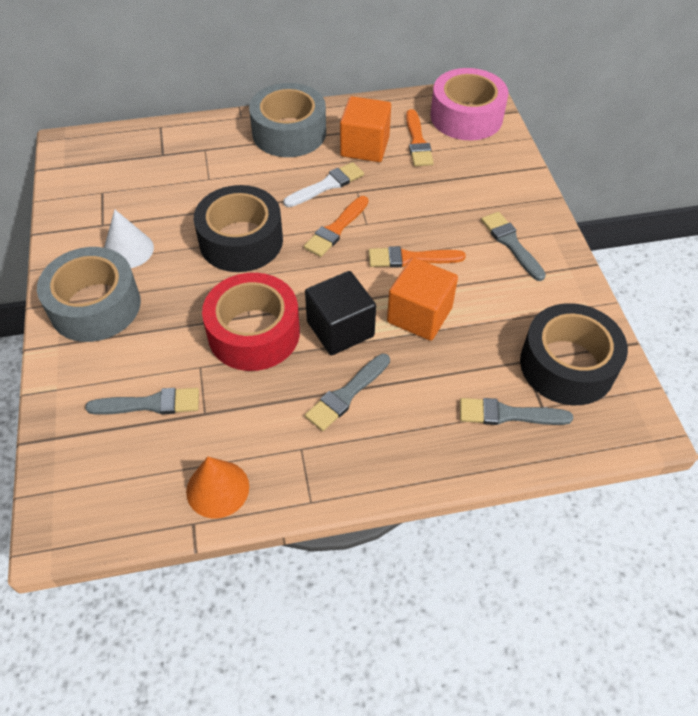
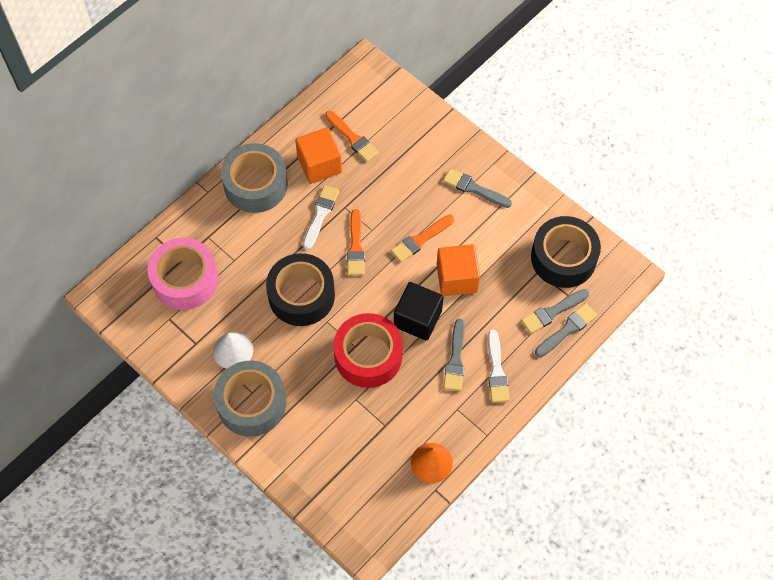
camera: 35 degrees left, 10 degrees up
(150, 404) = (348, 442): grey brush -> grey brush (567, 330)
(385, 436) = (496, 370): none -> white brush
(466, 117) = (369, 93): pink tape -> pink tape (185, 279)

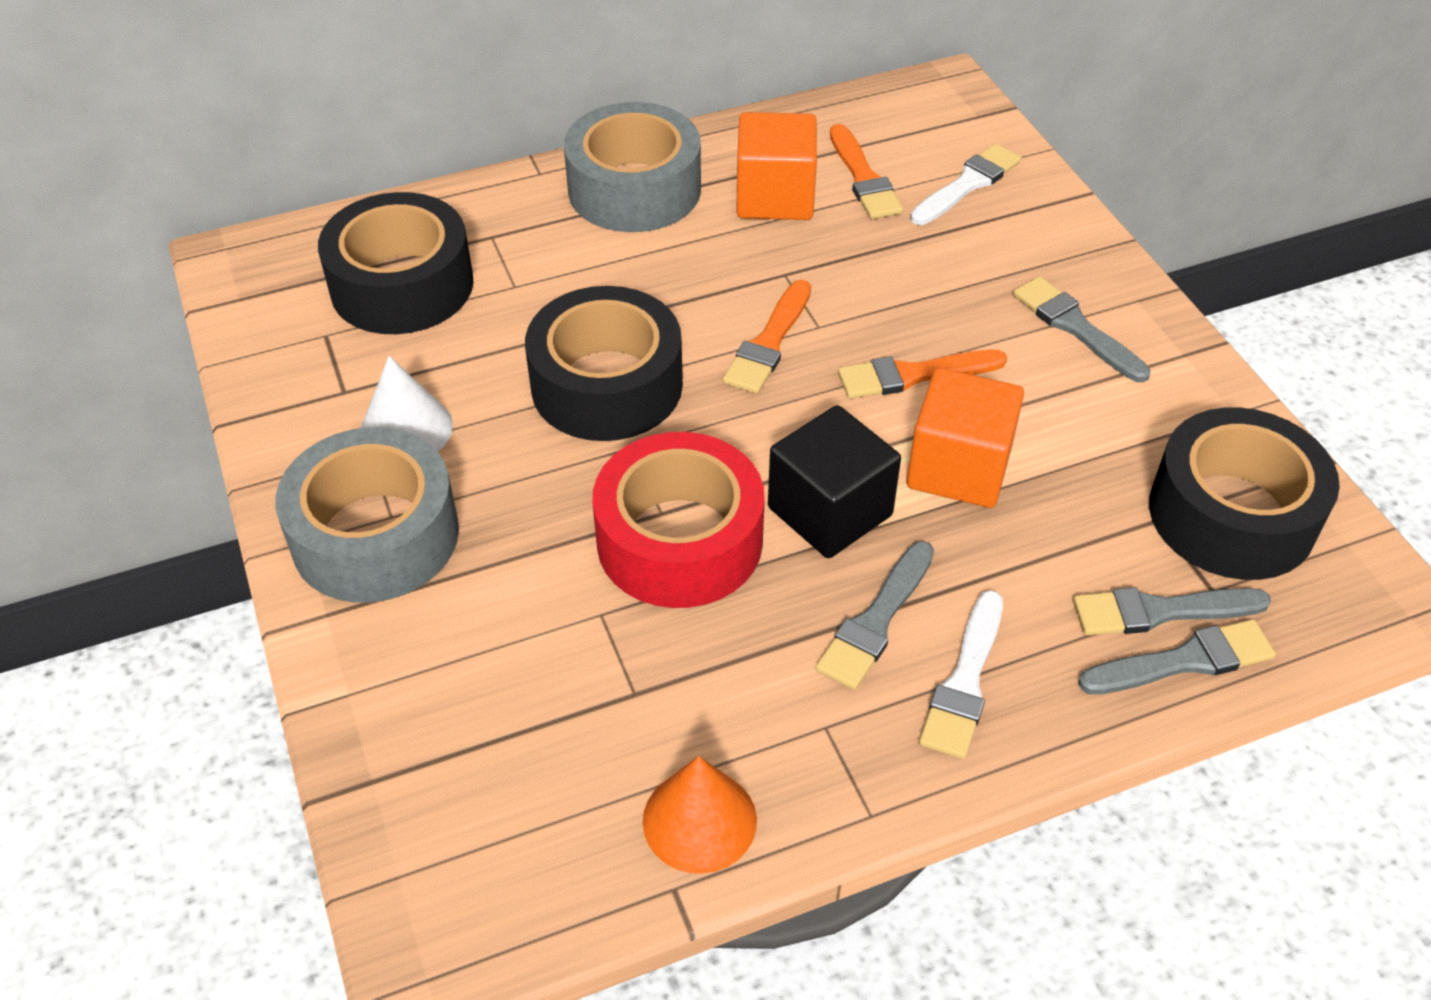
camera: 25 degrees right, 15 degrees down
(185, 279) = (402, 285): pink tape -> black tape
(320, 215) = (729, 271): white brush -> white brush (967, 184)

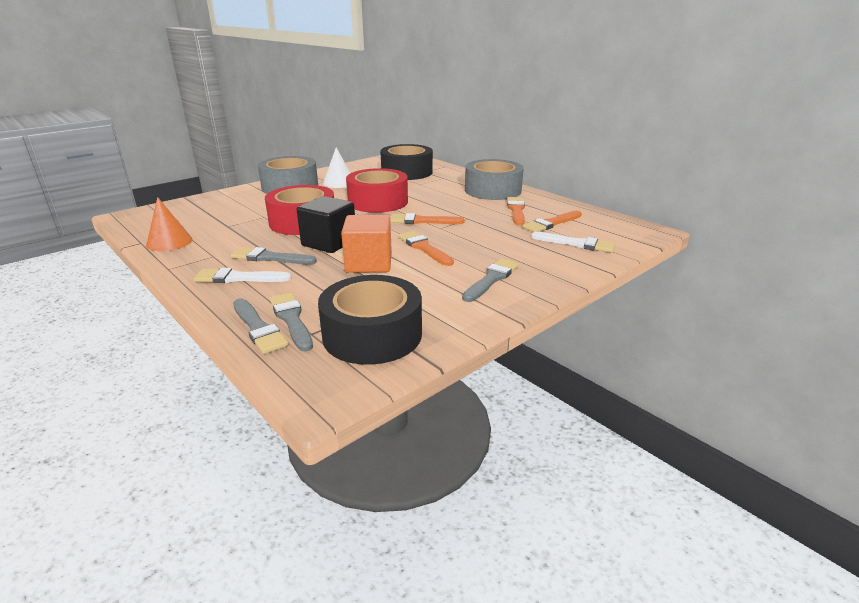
camera: 70 degrees right, 20 degrees down
(607, 385) = (378, 202): black tape -> red tape
(775, 197) = (516, 210): orange cube -> orange brush

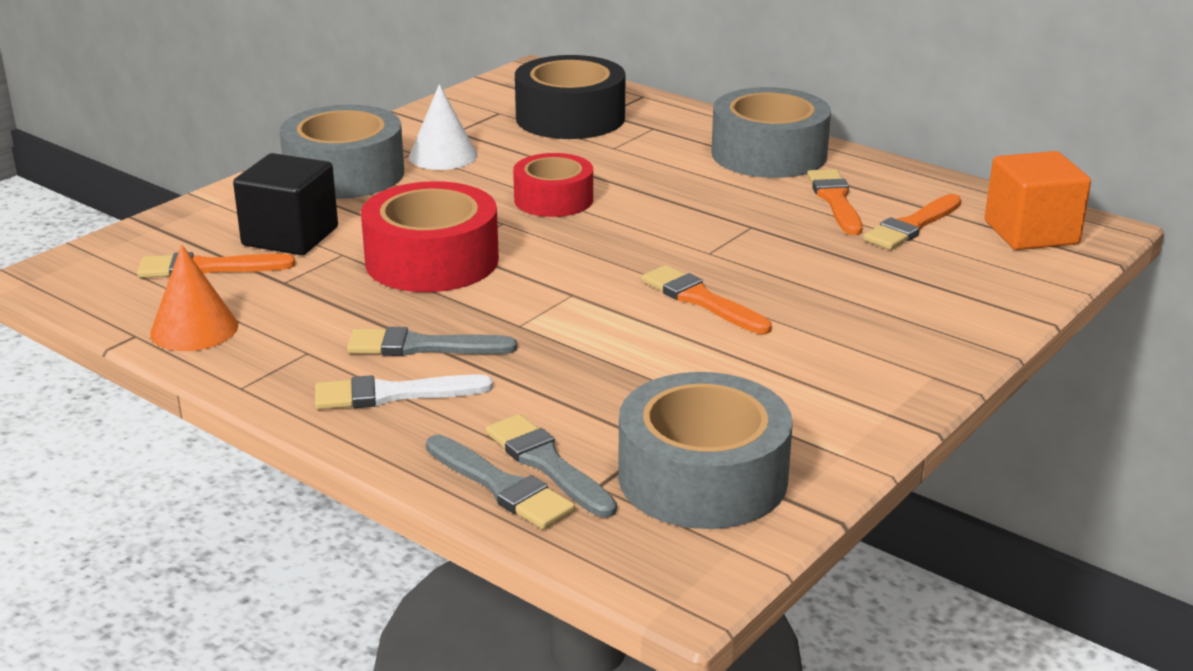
camera: 10 degrees left, 0 degrees up
(329, 243) = (515, 304): black cube -> black cube (290, 236)
(369, 263) = (617, 342): orange cube -> orange cube (1031, 233)
(372, 334) = (702, 477): black tape -> grey tape
(378, 202) = (553, 199): red tape -> red tape, size x0.65
(422, 221) = (667, 239): orange brush -> orange brush (208, 268)
(491, 279) = (853, 355): grey brush -> none
(576, 243) = (972, 267): white brush -> none

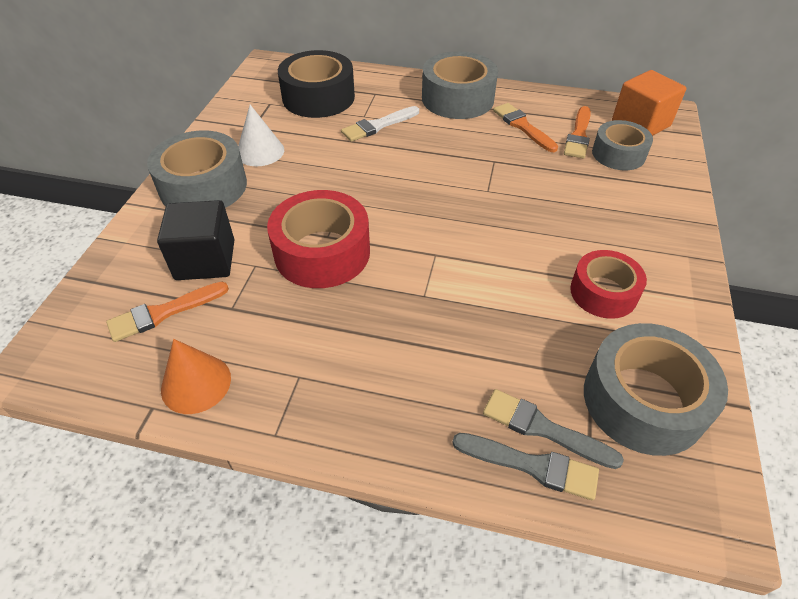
camera: 25 degrees left, 20 degrees up
(394, 394) = (391, 398): white brush -> white brush (378, 125)
(423, 346) = (376, 340): grey brush -> none
(553, 199) = (360, 171): red tape -> red tape (603, 292)
(701, 300) = (516, 234): orange brush -> none
(952, 257) = (618, 154): none -> grey tape

